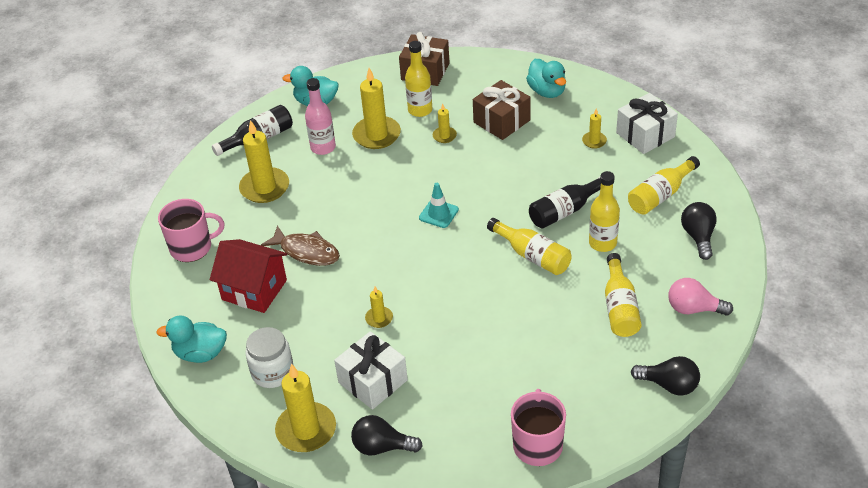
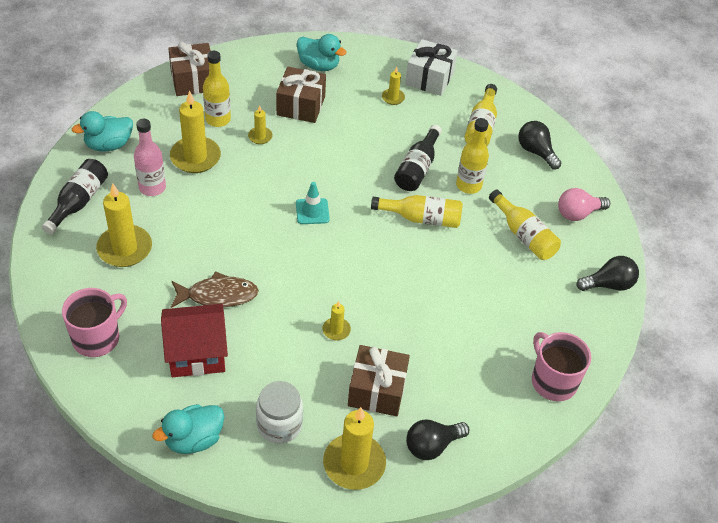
camera: 40 degrees left, 5 degrees up
(373, 381) = (377, 390): white gift -> brown gift

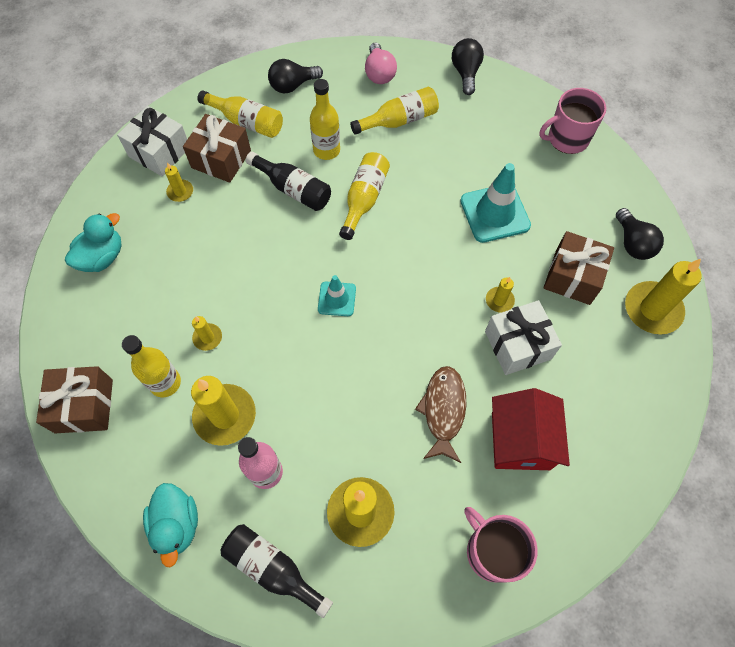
camera: 75 degrees left, 15 degrees up
(194, 439) = (627, 453): turquoise duck -> none
(279, 425) = (610, 369): white jar -> none
(291, 347) = (517, 345): none -> white gift
(300, 106) = (167, 287): brown gift -> brown gift (221, 159)
(435, 321) = (494, 213): none -> turquoise traffic cone

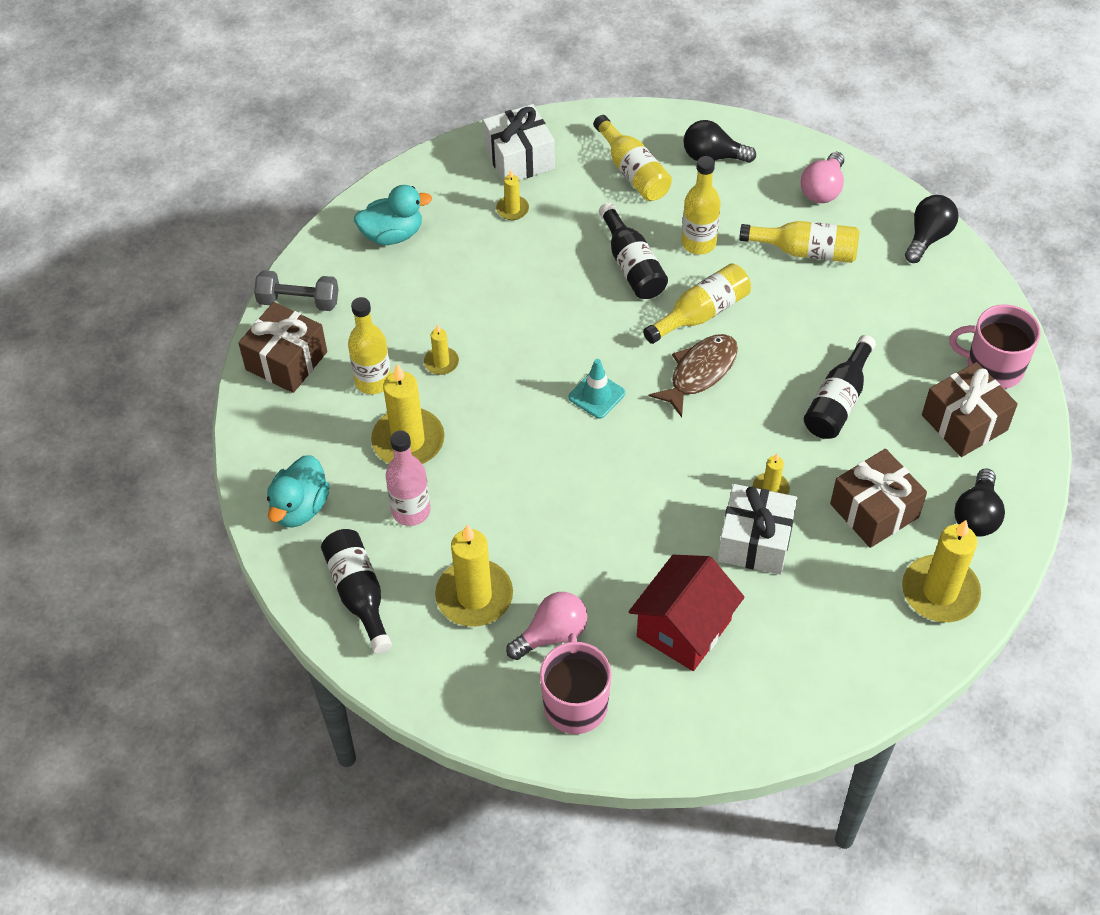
camera: 35 degrees right, 10 degrees down
(62, 351) = (298, 301): none -> grey dumbbell
(221, 159) = (578, 197): brown gift -> brown gift (964, 422)
(437, 506) = (552, 634): none -> pink light bulb
(443, 410) = (626, 556): brown fish -> brown fish (700, 372)
(494, 213) = (838, 401): turquoise traffic cone -> black bottle

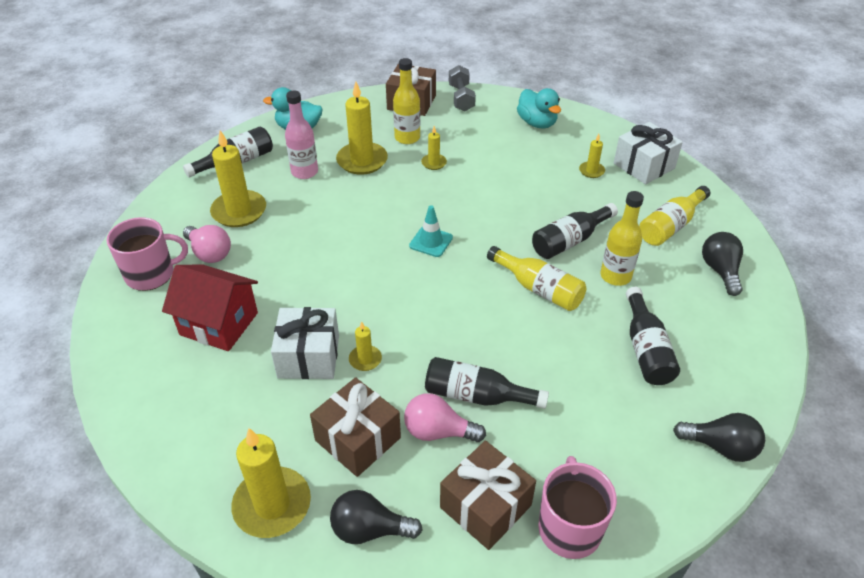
camera: 75 degrees right, 10 degrees down
(700, 372) = (475, 297): brown fish -> none
(806, 251) = (646, 349): yellow bottle -> black bottle
(822, 189) = (731, 352): pink light bulb -> pink light bulb (438, 431)

